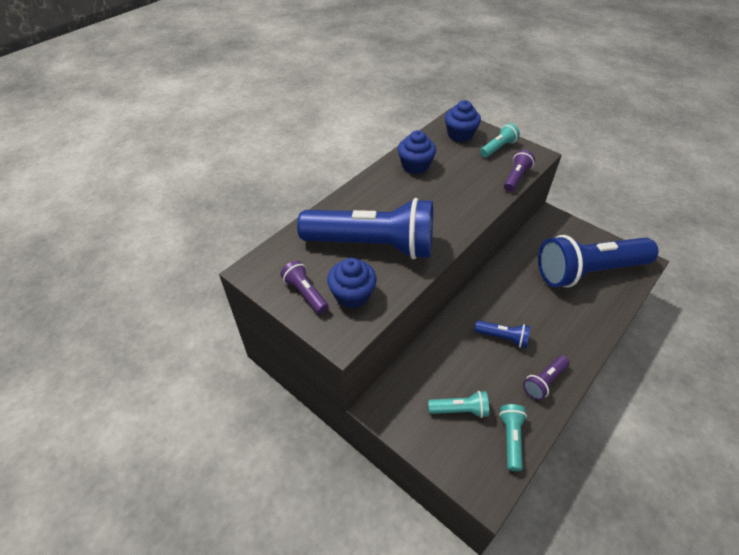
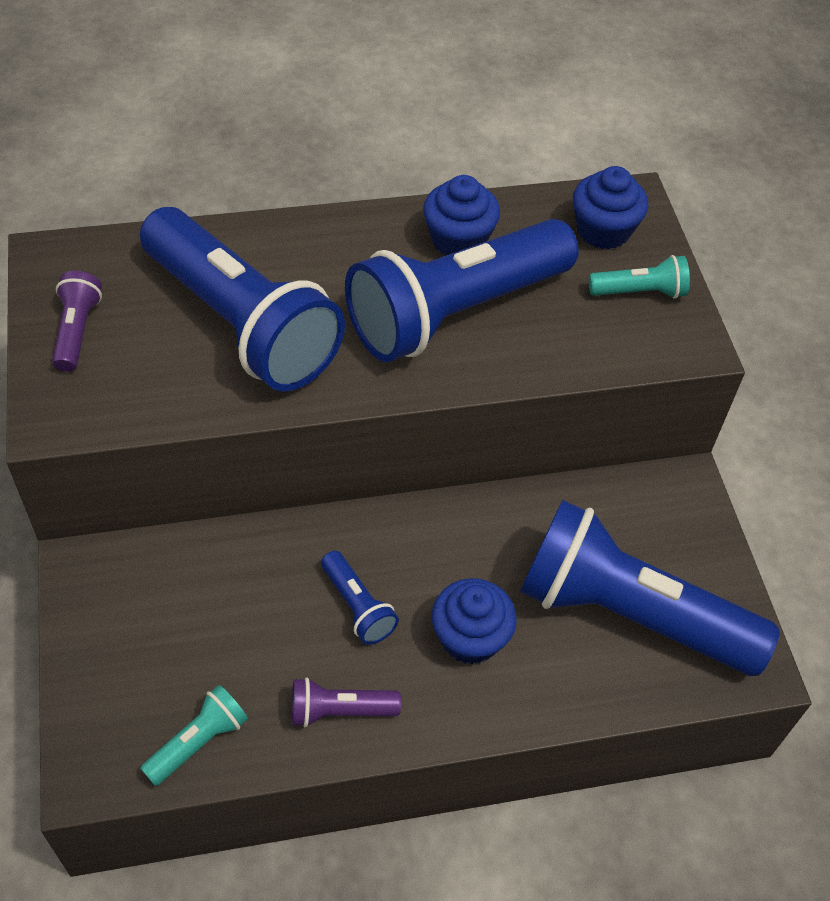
camera: 35 degrees right, 5 degrees up
(352, 295) = (130, 374): blue cupcake -> blue cupcake (470, 637)
(447, 191) = (455, 312): none -> blue flashlight
(460, 410) = (177, 652): turquoise flashlight -> none
(516, 177) = (600, 361): purple flashlight -> none

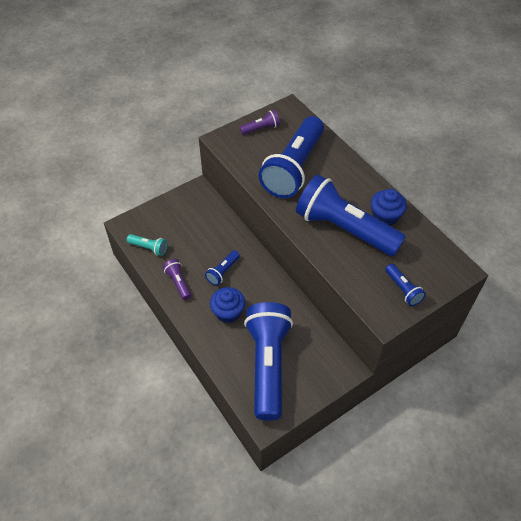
camera: 70 degrees right, 0 degrees up
(603, 230) = (431, 265): blue cupcake -> none
(640, 292) = (403, 289): turquoise flashlight -> blue flashlight

